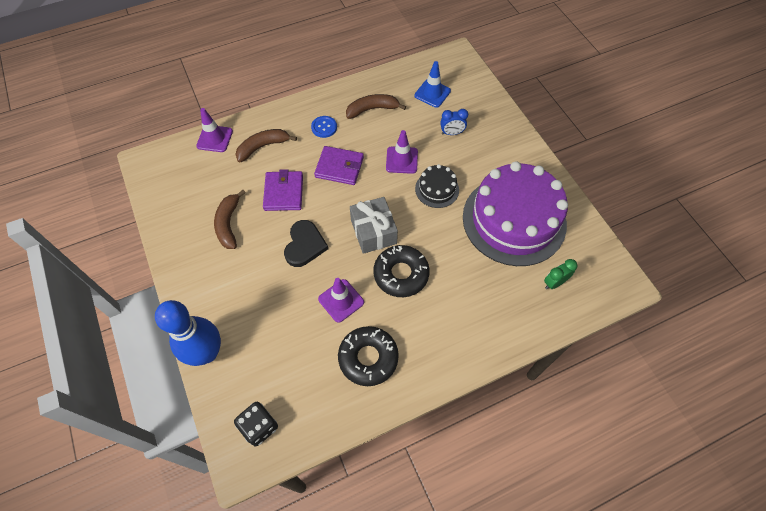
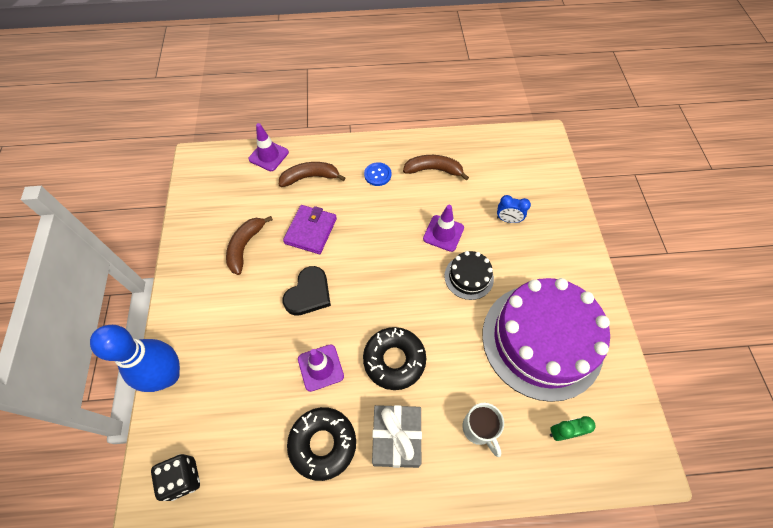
camera: 20 degrees right, 0 degrees up
(339, 167) = (376, 221): purple wallet -> none
(373, 231) = (384, 302): grey gift -> grey gift (396, 438)
(432, 93) = (503, 170): blue traffic cone -> none
(489, 303) = (479, 429): none -> white mug

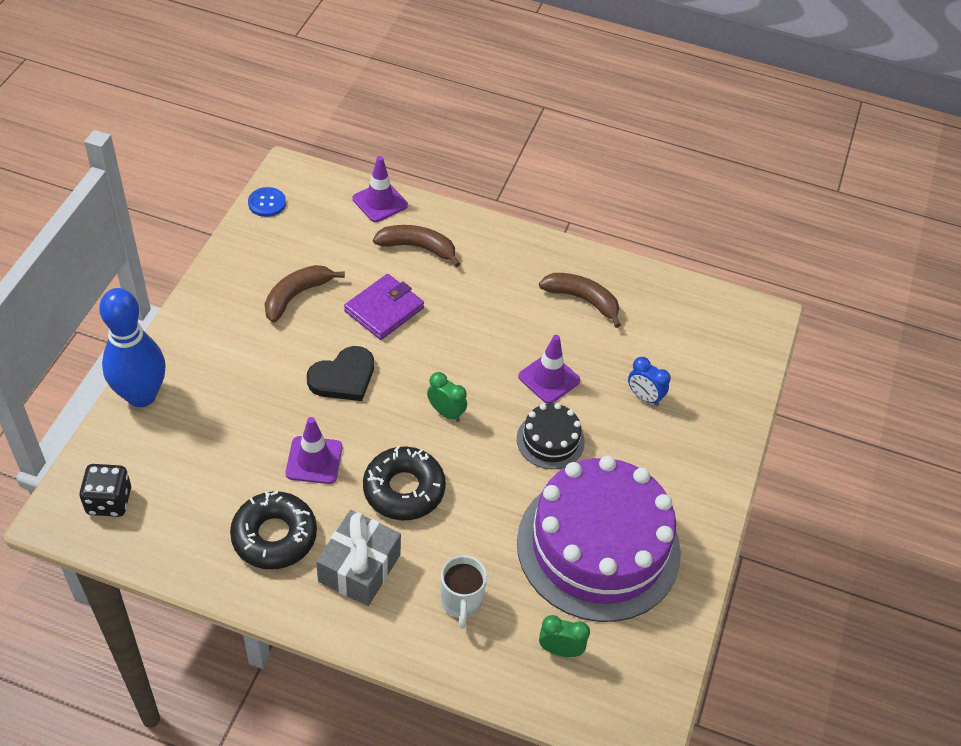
camera: 20 degrees right, 10 degrees down
(377, 175) = (505, 277): blue button -> blue button (267, 203)
(391, 288) = (446, 412): none -> green clock

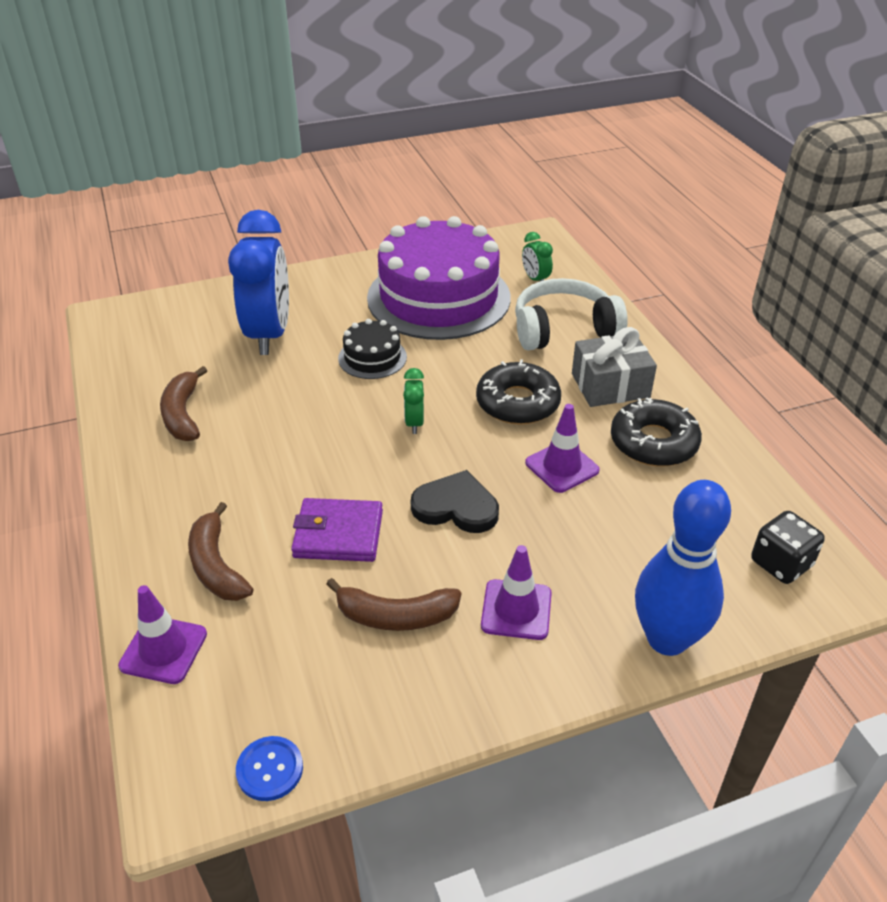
camera: 125 degrees left, 10 degrees down
(461, 602) = (563, 330): white mug -> white headphones
(549, 378) = (306, 388): purple traffic cone -> purple traffic cone (516, 610)
(644, 397) = (269, 334): blue clock -> blue clock, size x2.36

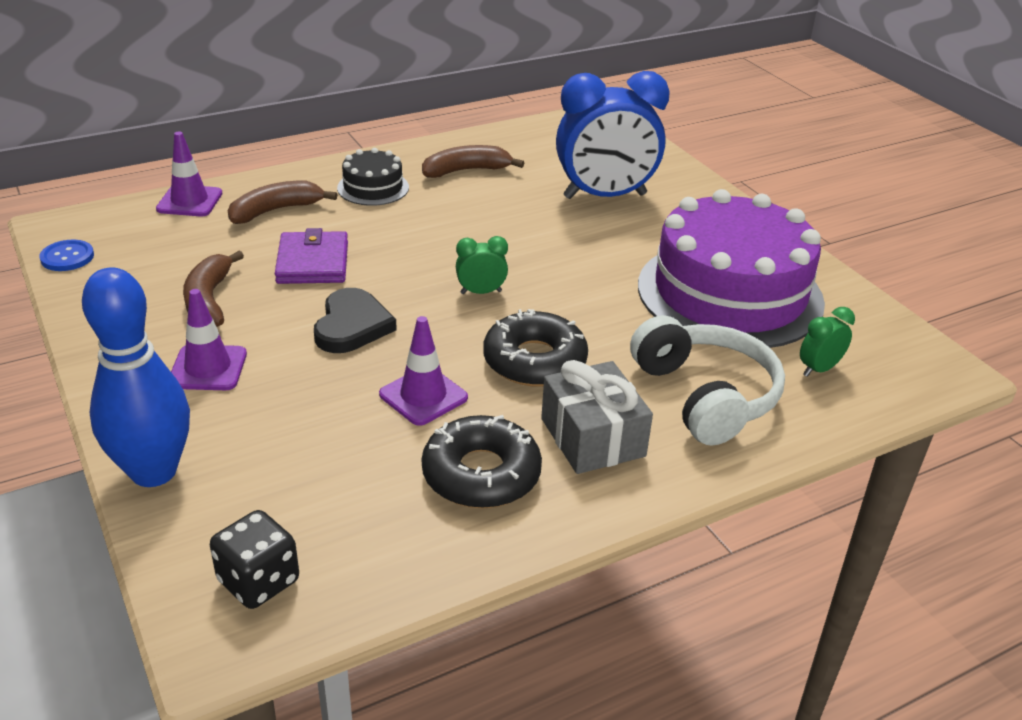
camera: 80 degrees right, 5 degrees down
(372, 357) = (587, 258): black cake -> black cake (373, 188)

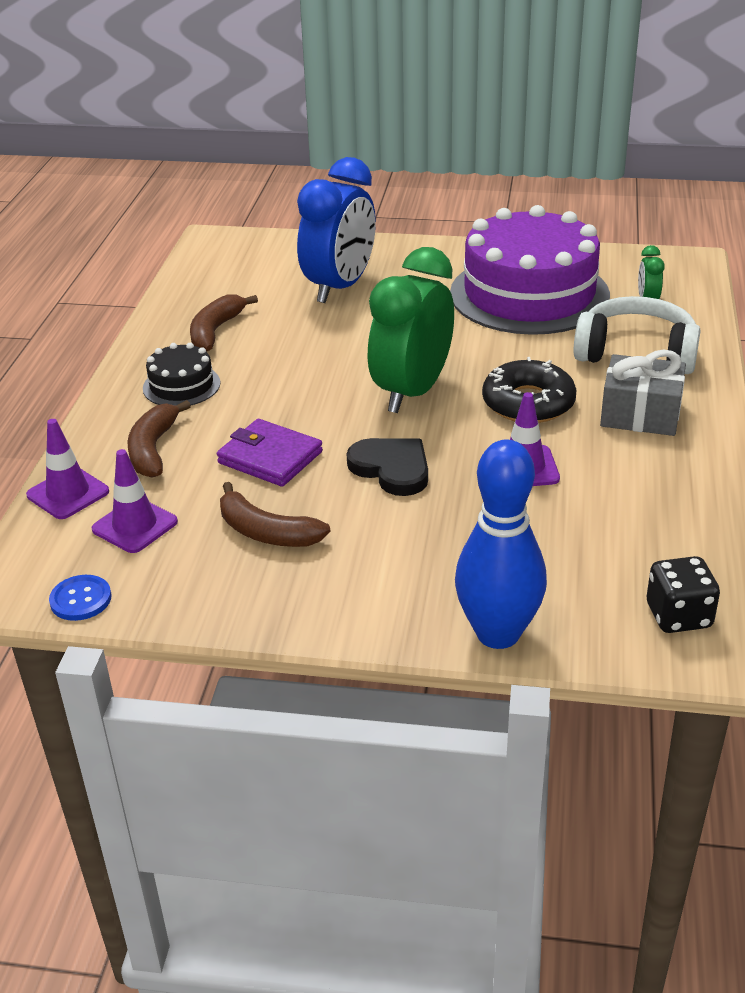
camera: 50 degrees left, 0 degrees up
(208, 368) = (376, 563): purple traffic cone -> purple traffic cone (135, 526)
(481, 292) = (412, 392): green clock -> green clock, size x2.36
(481, 474) = (640, 475): black donut -> none

